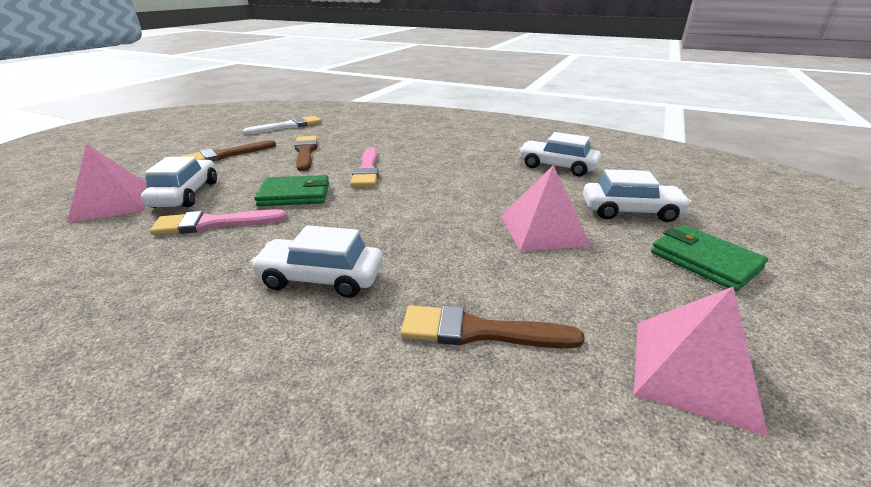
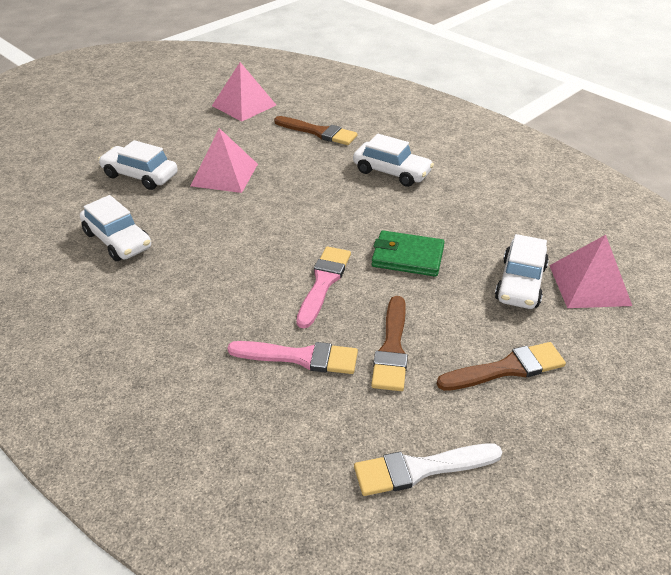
camera: 160 degrees left, 10 degrees up
(214, 223) = (476, 234): pink brush -> pink brush (300, 357)
(705, 260) = (157, 137): green wallet -> none

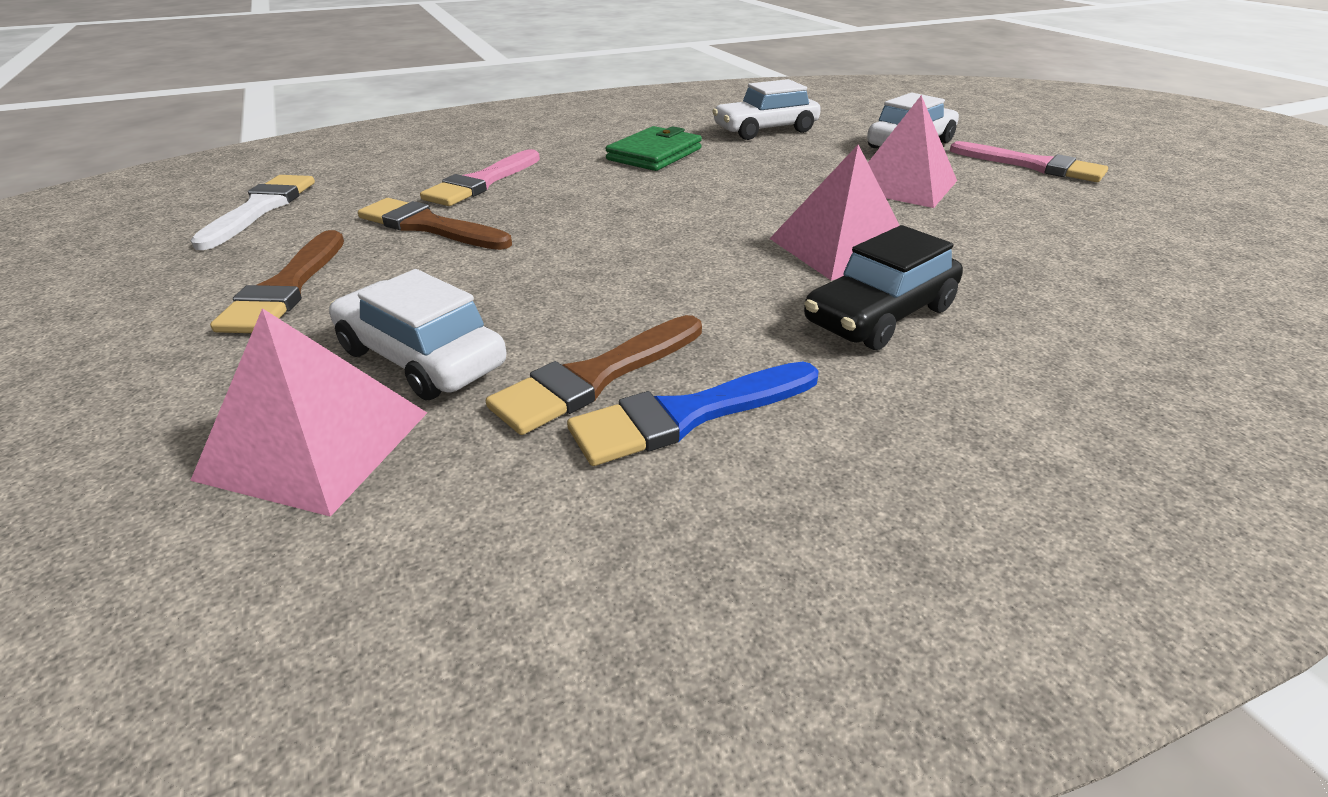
camera: 110 degrees right, 5 degrees down
(244, 105) = (1171, 220): pink pyramid -> pink pyramid (841, 248)
(318, 132) = (1063, 270): brown brush -> brown brush (596, 377)
(323, 283) = (593, 209): pink brush -> pink brush (1033, 165)
(391, 172) = (880, 315): white car -> black car
(407, 257) = (595, 273): green wallet -> green wallet (654, 154)
(496, 205) = (688, 415): none -> blue brush

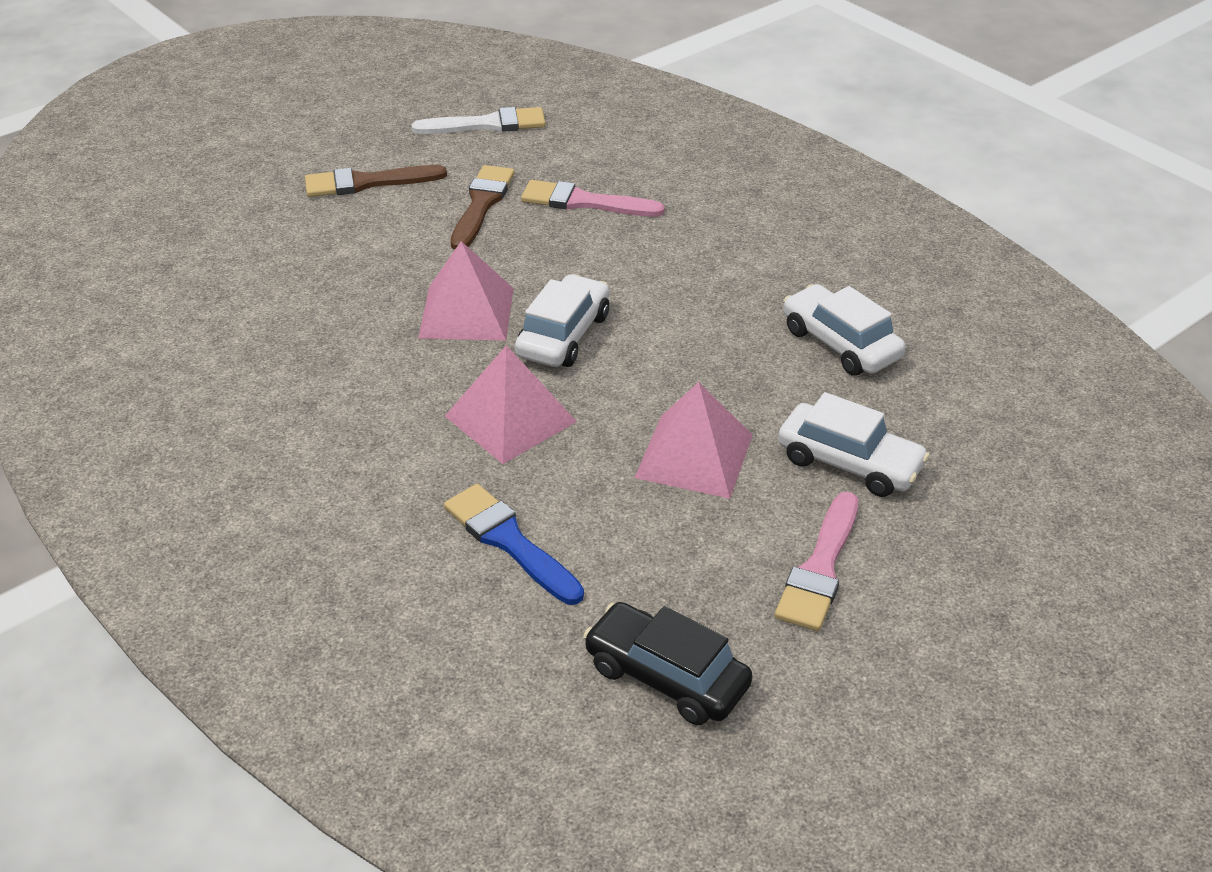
camera: 75 degrees right, 5 degrees up
(316, 444) = (208, 253): pink pyramid -> pink pyramid (467, 312)
(421, 358) = (293, 259): white car -> white car (563, 335)
(596, 377) = (283, 327): brown brush -> none
(654, 154) = (709, 280): green wallet -> none
(688, 415) = (248, 369): blue brush -> blue brush (509, 541)
(880, 315) = (390, 443): black car -> black car (666, 676)

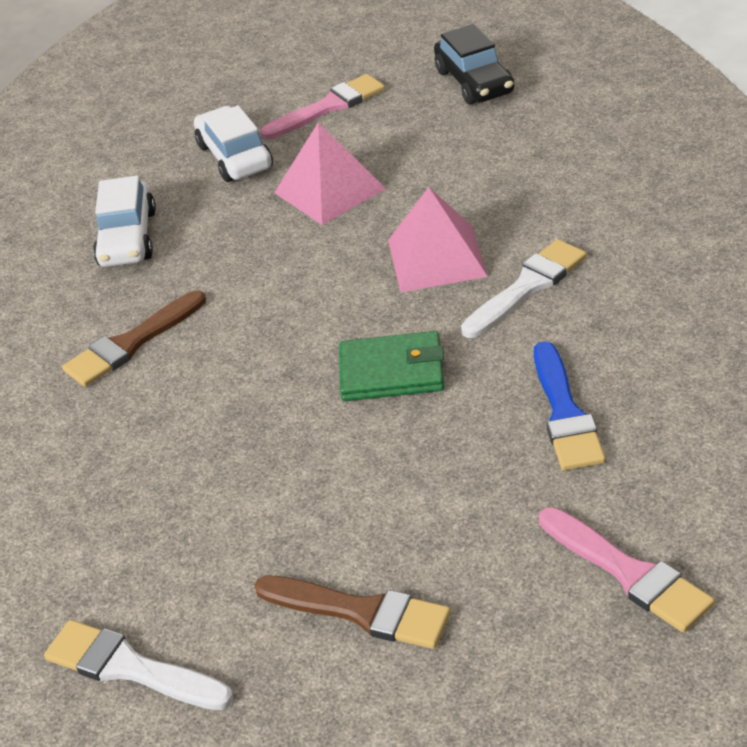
camera: 140 degrees left, 0 degrees up
(397, 417) = (527, 287): none -> white brush
(467, 312) = (392, 372): pink pyramid -> green wallet
(481, 204) = (261, 514): brown brush -> brown brush (131, 343)
(509, 541) = (509, 173): blue brush -> blue brush (565, 413)
(563, 335) = (328, 318): white car -> none
(584, 202) = (155, 473): pink brush -> pink brush (628, 573)

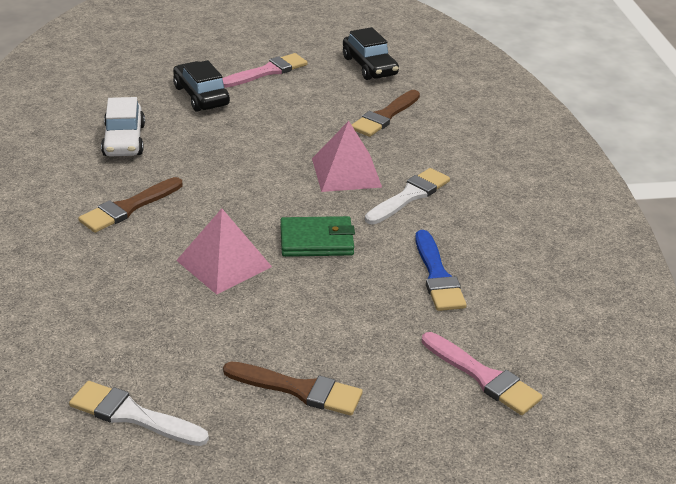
camera: 10 degrees left, 5 degrees down
(235, 157) = (201, 96): white car -> black car
(329, 190) = (269, 124): pink pyramid -> pink pyramid (224, 263)
(495, 161) = (385, 116): none -> brown brush

